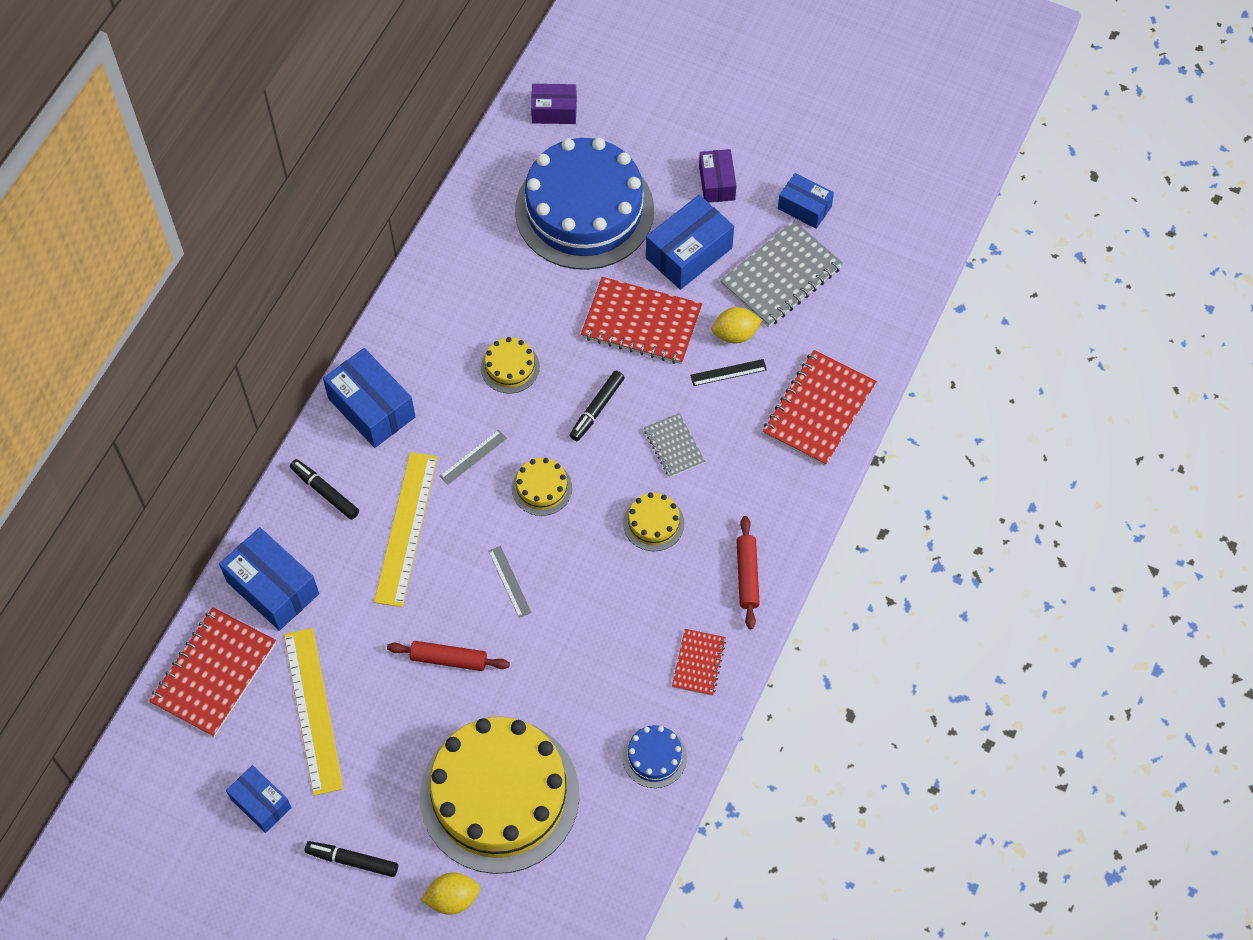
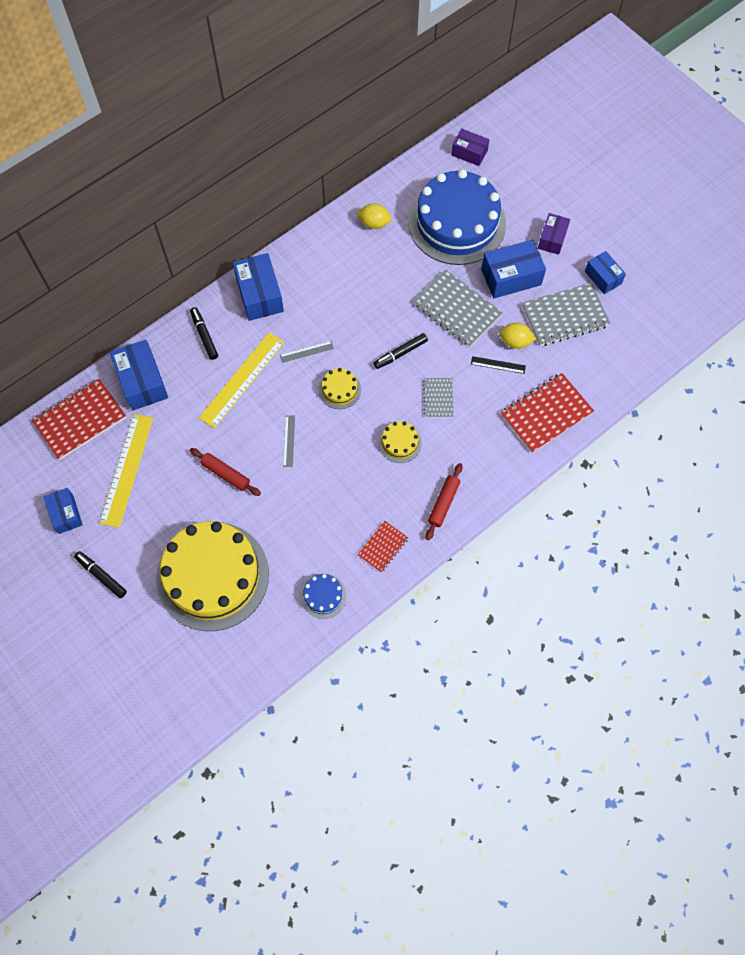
camera: 25 degrees right, 5 degrees up
(453, 898) = (150, 629): yellow lemon -> yellow lemon (374, 223)
(510, 367) = (358, 304): yellow cake -> none
(641, 323) = (457, 310): red notebook -> grey notebook

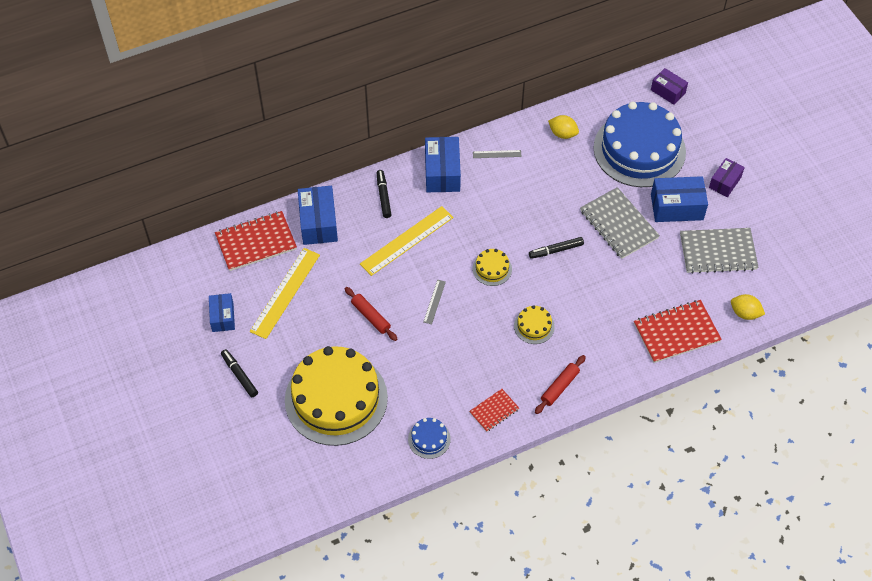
camera: 15 degrees right, 10 degrees down
(306, 352) = (471, 230): grey ruler -> grey ruler (497, 154)
(438, 398) = (580, 296): grey notebook -> none
(498, 365) = (643, 280): black ruler -> none
(515, 342) = (665, 264): yellow lemon -> yellow lemon (745, 313)
(603, 277) = (763, 226): blue box -> none

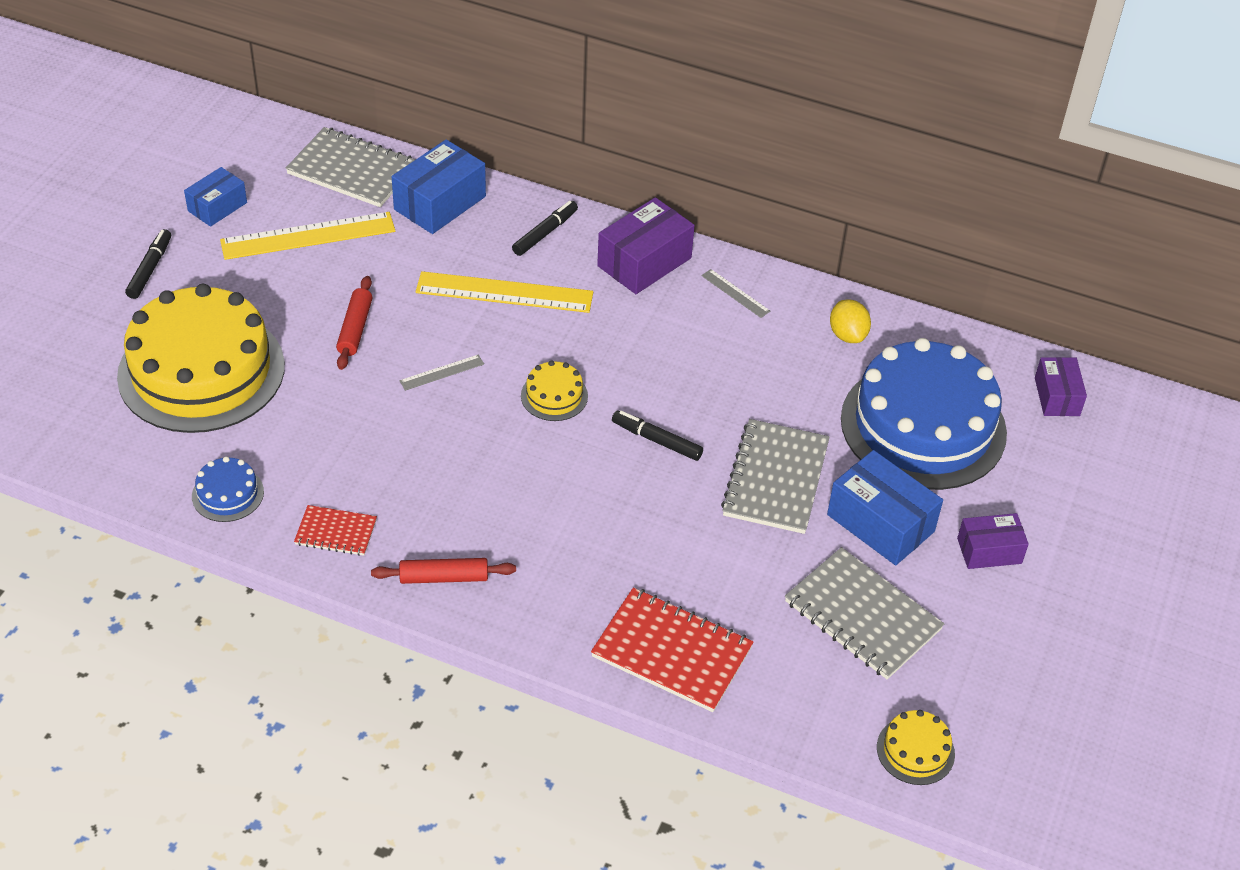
camera: 45 degrees right, 10 degrees down
(256, 242) = (352, 170): red notebook -> grey notebook
(442, 172) = (644, 262): blue box -> purple box
(534, 326) = (512, 491): yellow cake -> yellow cake (915, 750)
(745, 313) = (795, 713): yellow lemon -> none

